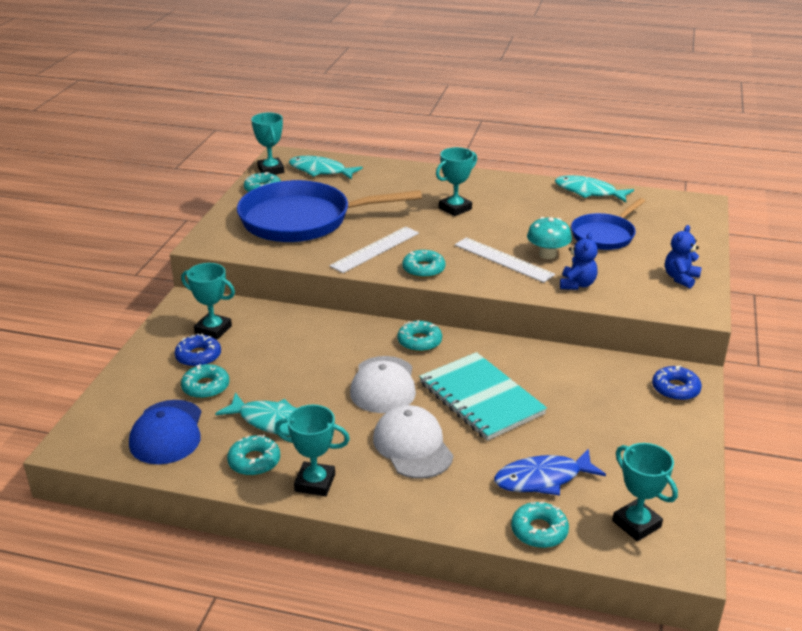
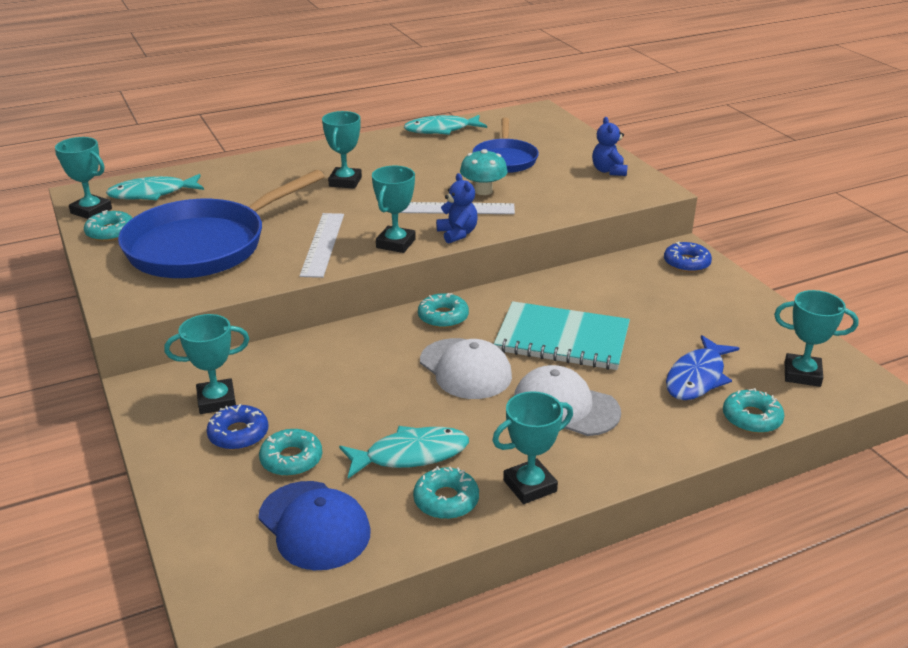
camera: 40 degrees left, 0 degrees up
(423, 269) = (396, 243): turquoise donut -> turquoise trophy
(577, 284) = (542, 205): blue teddy bear -> blue teddy bear (457, 234)

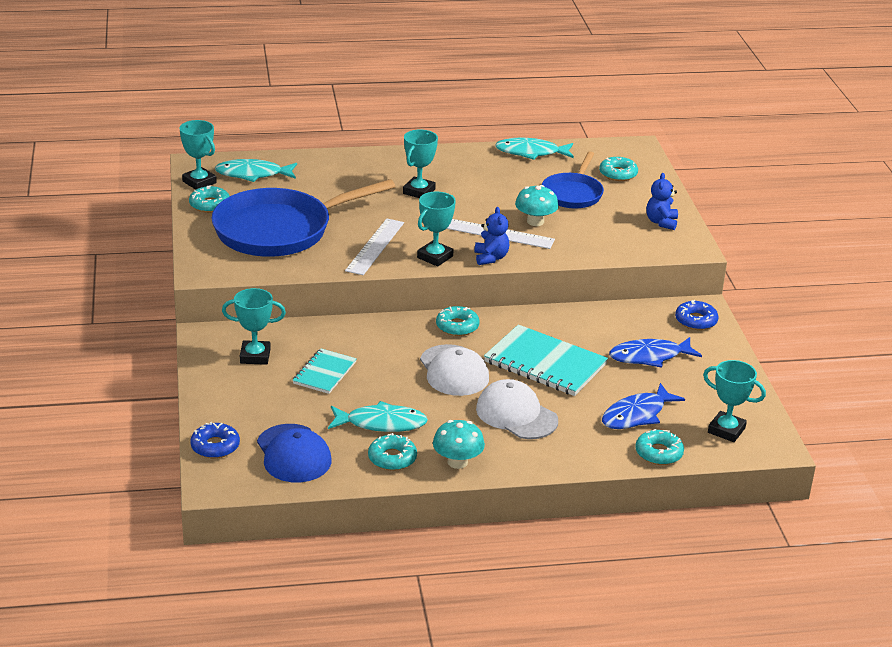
camera: 15 degrees right, 0 degrees up
(238, 434) = (263, 383): blue donut -> blue donut (215, 446)
(291, 459) = (294, 408): turquoise donut -> turquoise donut (618, 174)
(312, 404) = (324, 373): none -> turquoise notebook
(529, 486) = (457, 462): turquoise trophy -> turquoise mushroom
(666, 309) = (649, 357): none -> blue fish

